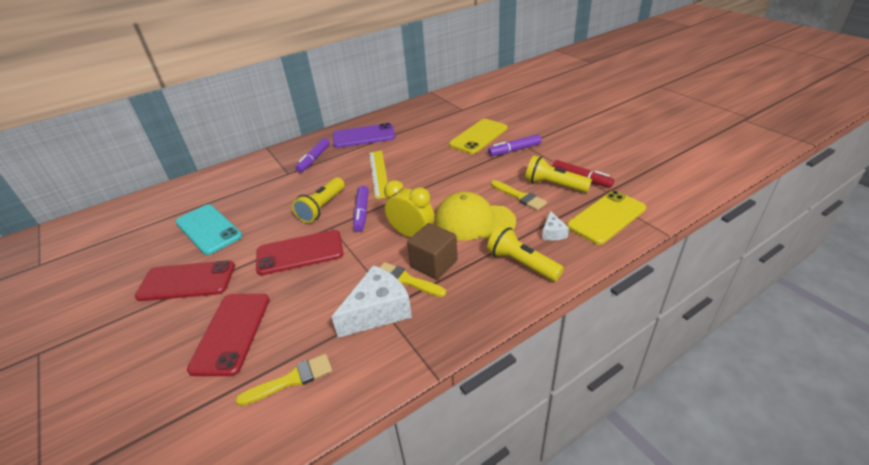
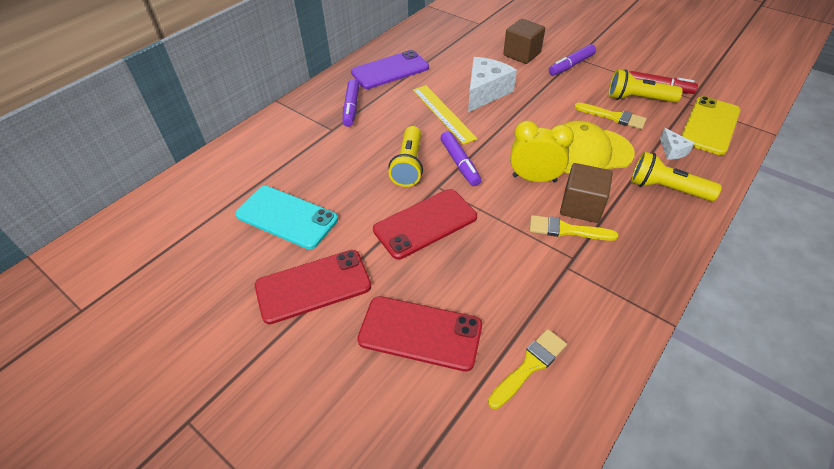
camera: 20 degrees left, 10 degrees up
(231, 333) = (420, 333): red phone -> red phone turned 60 degrees counterclockwise
(378, 311) = (563, 270): white cheese -> white cheese (485, 92)
(478, 136) = (522, 54): yellow phone -> brown cube

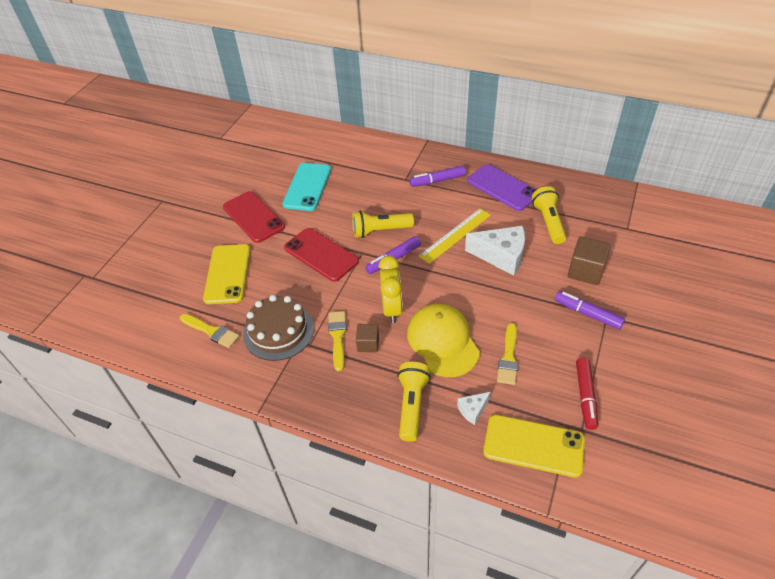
camera: 75 degrees right, 0 degrees up
(420, 333) = (227, 274): red phone -> yellow phone
(545, 285) = (278, 331): none -> brown cake
(581, 206) = (368, 344): brown cube -> brown cube, size x0.62
(638, 99) = (552, 377): yellow flashlight -> yellow flashlight (548, 222)

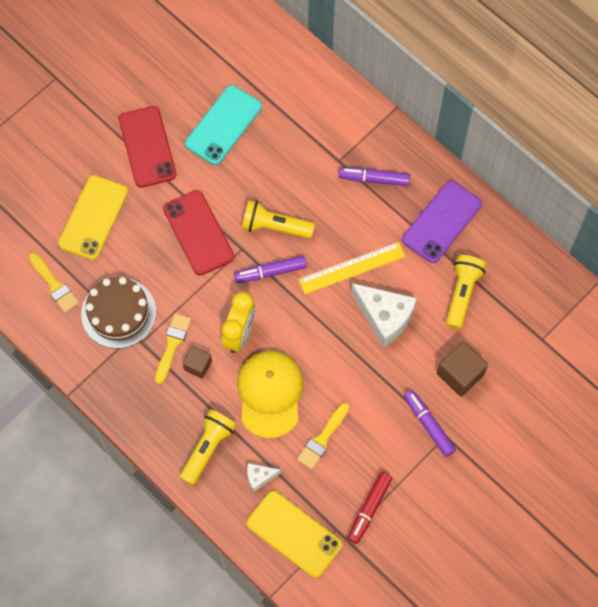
camera: 20 degrees right, 20 degrees up
(502, 187) = (441, 222): purple phone -> purple phone turned 60 degrees clockwise

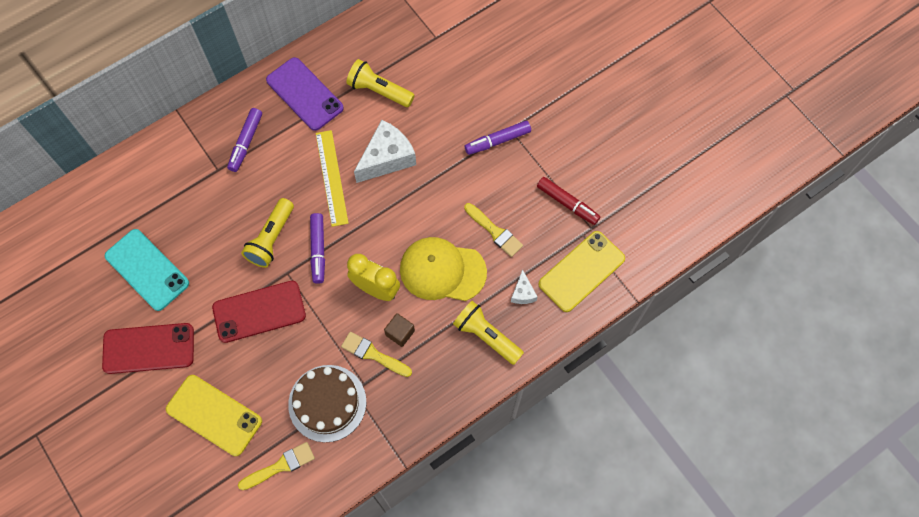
camera: 80 degrees left, 0 degrees up
(460, 374) = (455, 107): brown cube -> none

